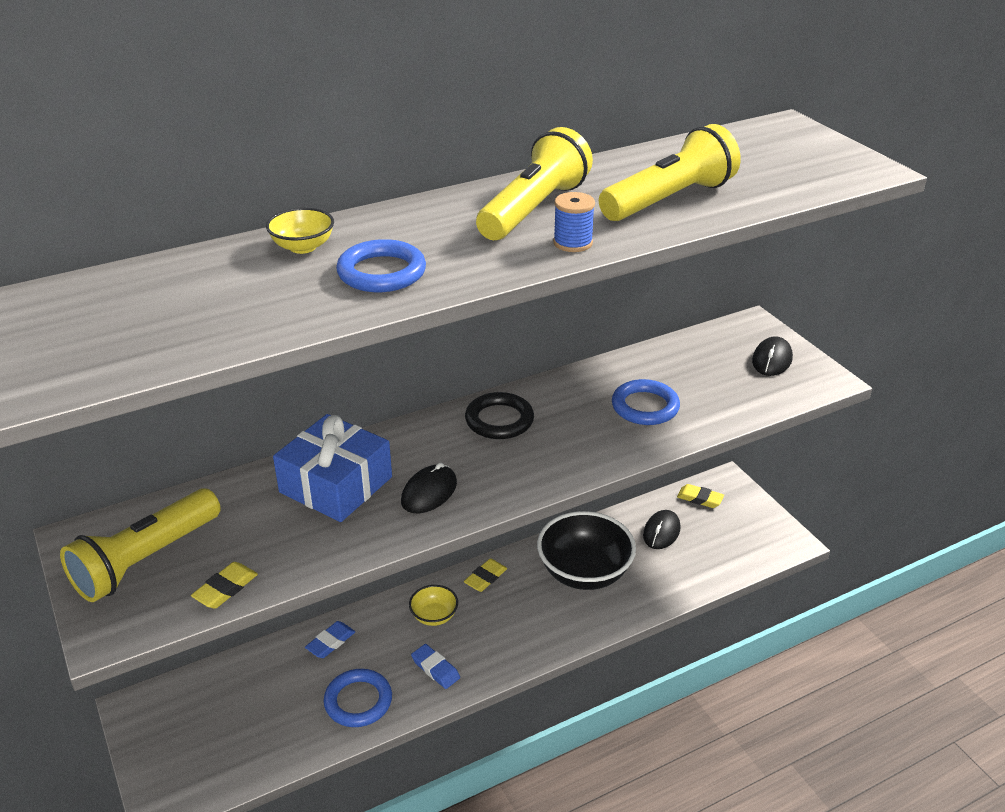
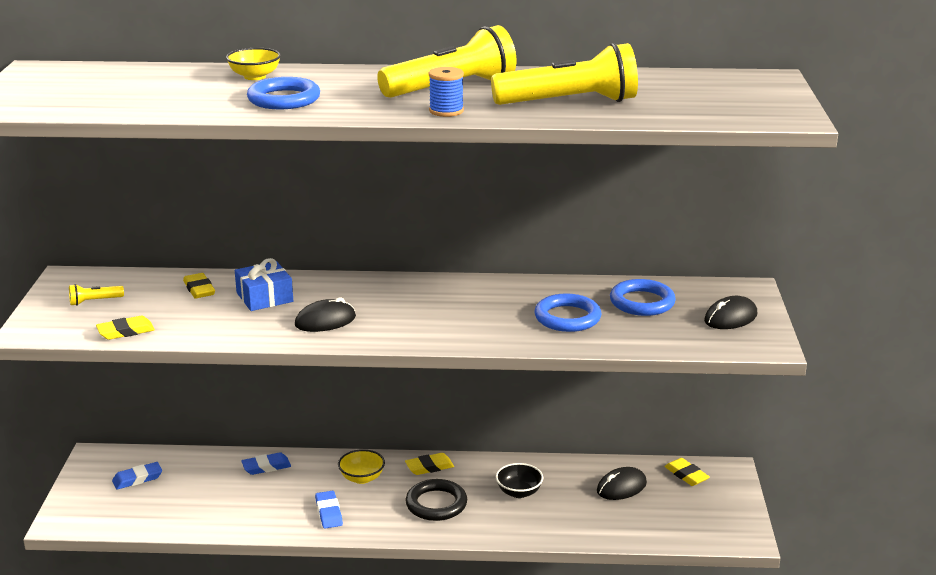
camera: 30 degrees right, 10 degrees down
(146, 560) = (94, 301): yellow flashlight -> yellow flashlight, size x0.42
(205, 715) = (137, 479): none -> blue eraser
(253, 499) = (199, 289): none -> yellow eraser
(336, 484) = (264, 297): blue gift -> blue gift, size x0.64
(358, 701) = (251, 511): blue ring -> blue ring (642, 302)
(499, 420) = (433, 293): black ring -> black ring (436, 504)
(584, 572) = (519, 492): black bowl -> black bowl, size x0.48

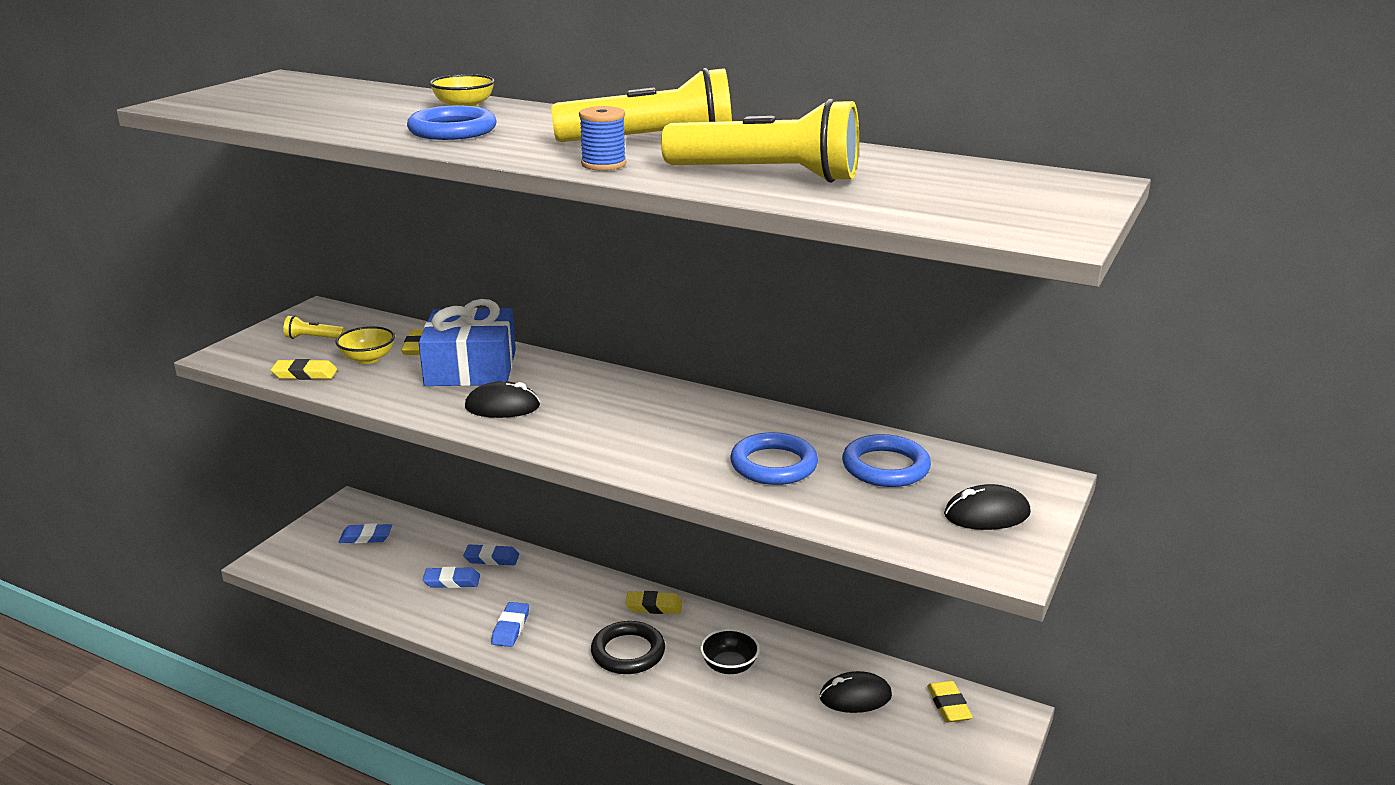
camera: 25 degrees right, 0 degrees up
(247, 492) = (452, 581): none -> blue eraser
(264, 297) = (471, 368): blue gift -> blue gift, size x1.57
(362, 478) = (574, 598): yellow bowl -> yellow bowl (368, 359)

